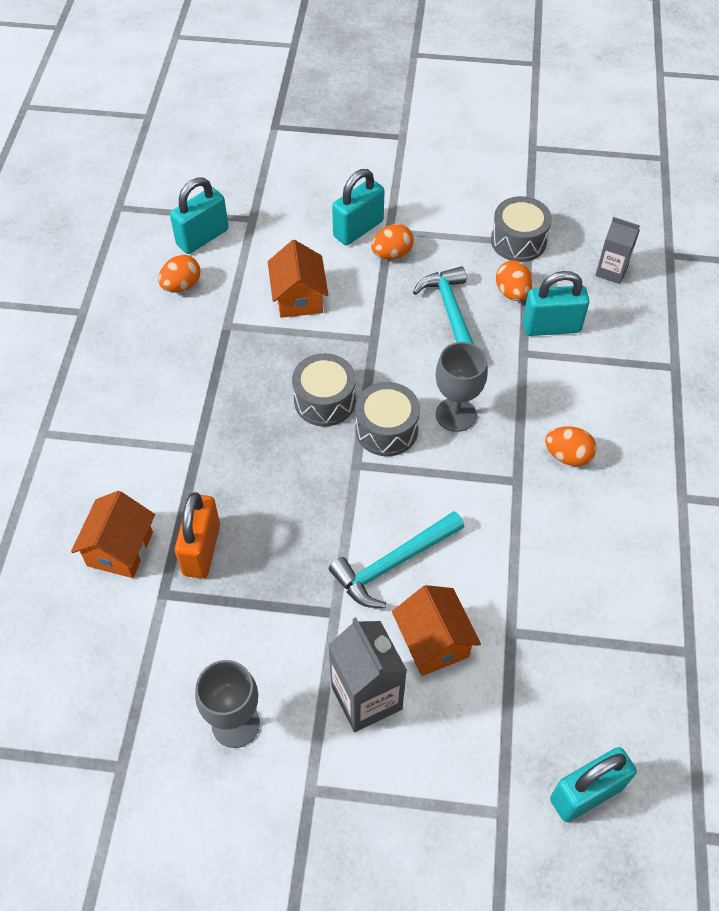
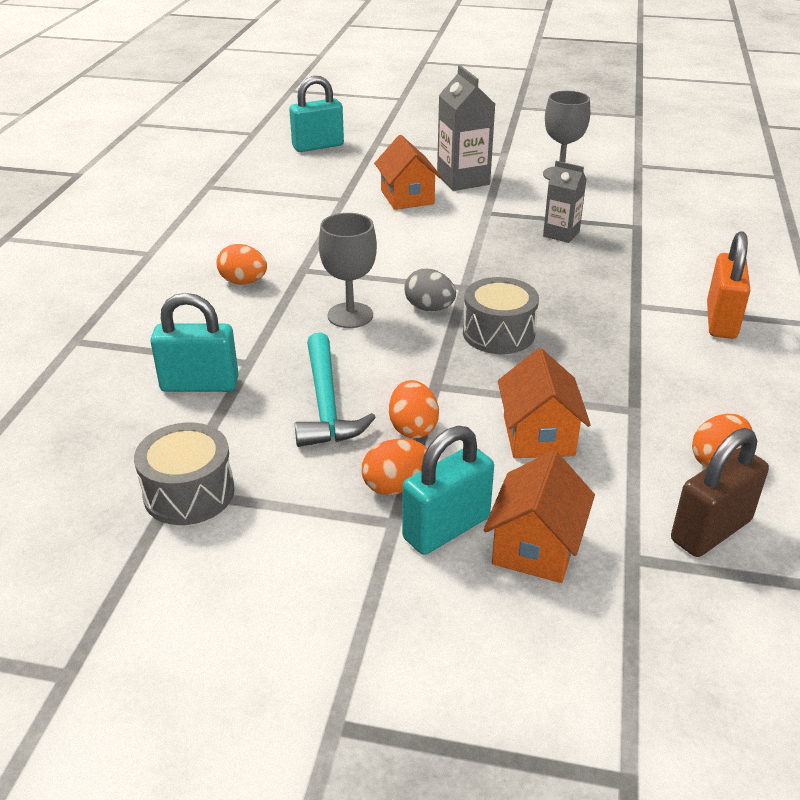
camera: 175 degrees left, 20 degrees down
(120, 549) = (687, 249): orange house -> orange house (535, 547)
(201, 549) = (611, 245): orange padlock -> orange padlock (721, 321)
(202, 237) = (711, 530): turquoise padlock -> brown padlock
(386, 429) = (429, 308): grey drum -> grey egg
(393, 564) = (434, 231): turquoise hammer -> none
(512, 292) = (232, 425): orange egg -> orange egg (413, 428)
(611, 271) = (74, 443): grey carton -> grey carton (561, 234)

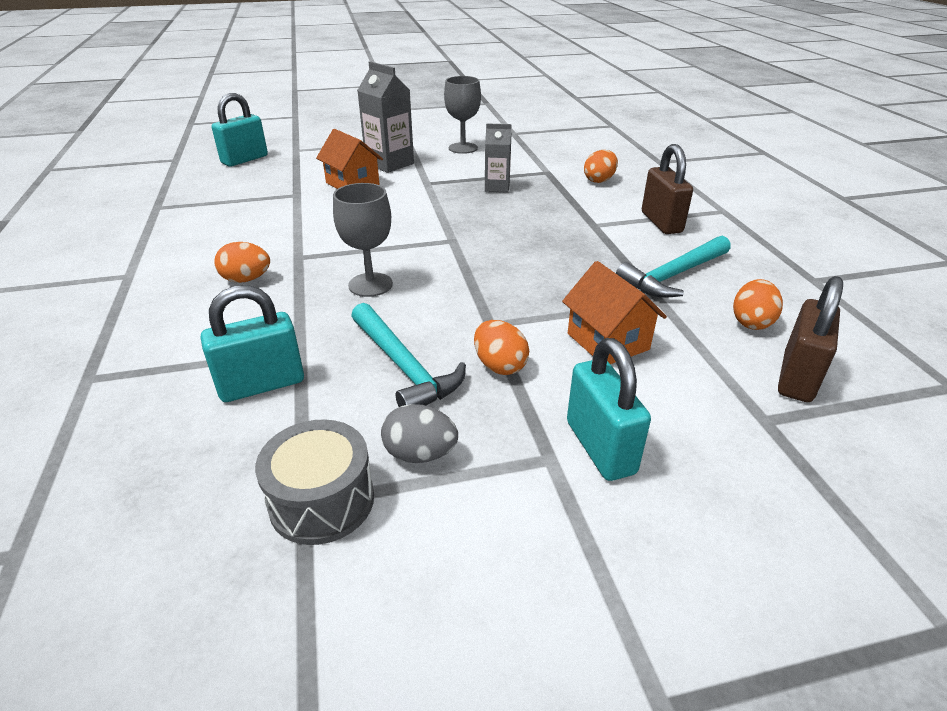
camera: 25 degrees left, 0 degrees up
(395, 485) = (524, 423): orange egg -> orange egg (599, 180)
(429, 308) = (436, 263): grey egg -> grey egg (420, 454)
(446, 528) = (600, 447): turquoise padlock -> turquoise padlock turned 45 degrees counterclockwise
(498, 333) = (509, 269): grey drum -> none
(535, 547) = (686, 438): orange house -> none
(675, 386) = (673, 275): none -> turquoise hammer
(721, 321) = (661, 222): orange padlock -> brown padlock

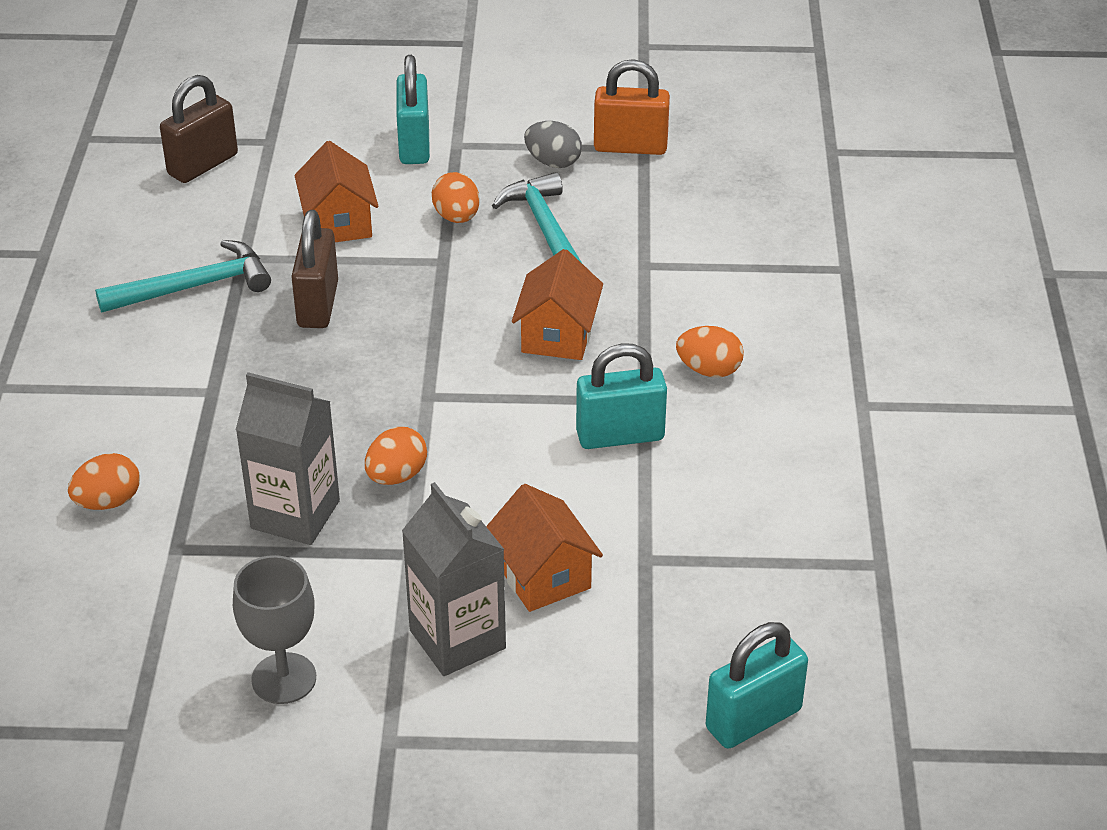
camera: 165 degrees left, 5 degrees up
(262, 385) = (679, 236): turquoise padlock -> turquoise padlock (620, 436)
(322, 501) = (630, 147): grey drum -> orange padlock
(370, 285) = (557, 335): grey goblet -> orange house
(497, 187) = (295, 514): grey carton -> grey carton, size x1.60
(661, 222) = (114, 378): brown padlock -> brown padlock (318, 304)
(751, 322) = (178, 218): orange egg -> orange egg (396, 476)

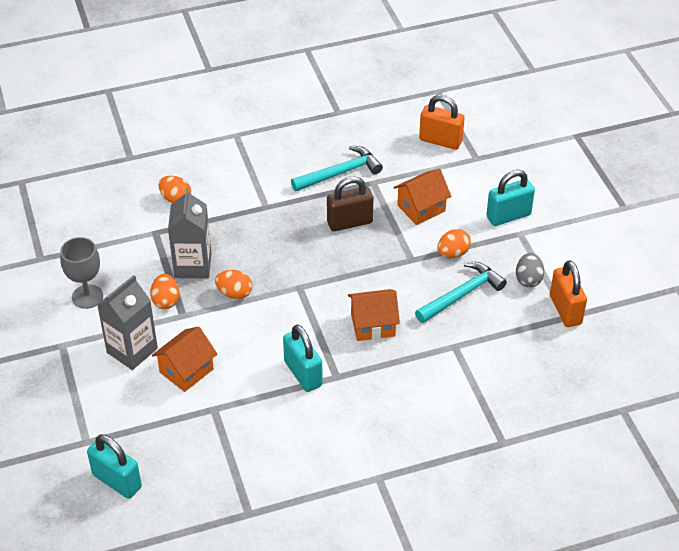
camera: 70 degrees right, 5 degrees up
(195, 287) = (340, 173): turquoise hammer -> turquoise hammer turned 75 degrees counterclockwise
(203, 165) = (440, 141): brown padlock -> orange padlock
(709, 370) = (375, 399): orange egg -> orange egg (166, 301)

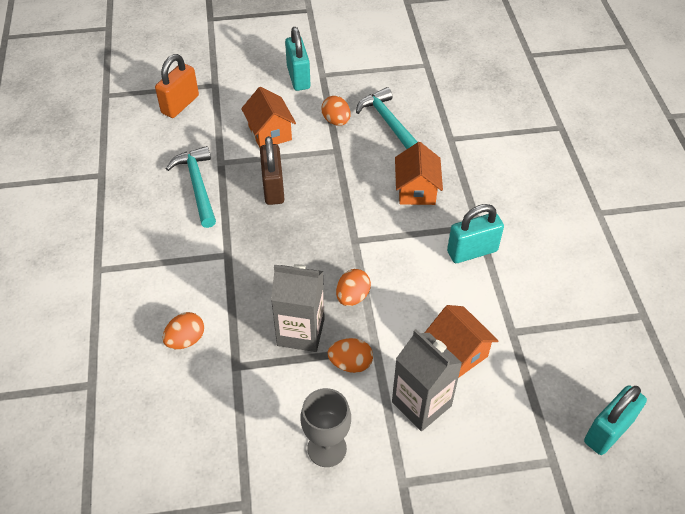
camera: 80 degrees left, 5 degrees up
(528, 279) = (379, 79): grey egg -> none
(565, 310) = (419, 65): orange padlock -> none

